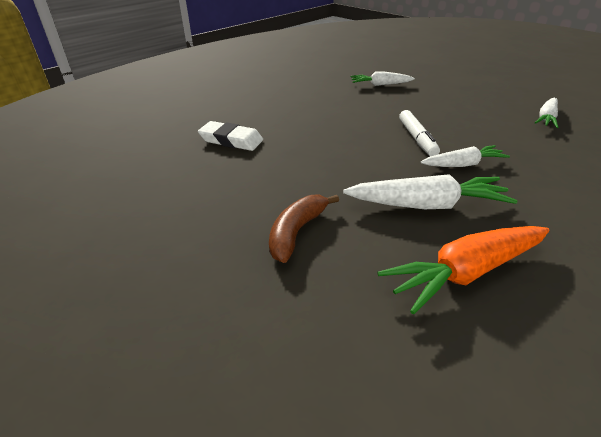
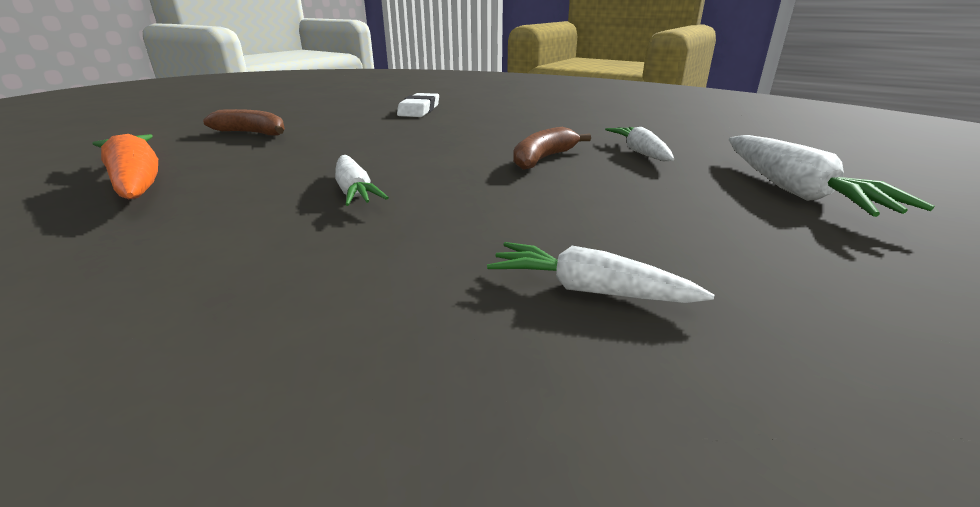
camera: 80 degrees right, 10 degrees down
(392, 108) = (543, 159): none -> brown banana
(416, 139) = (436, 170): white marker -> none
(427, 205) = (263, 171): white carrot -> white carrot (795, 191)

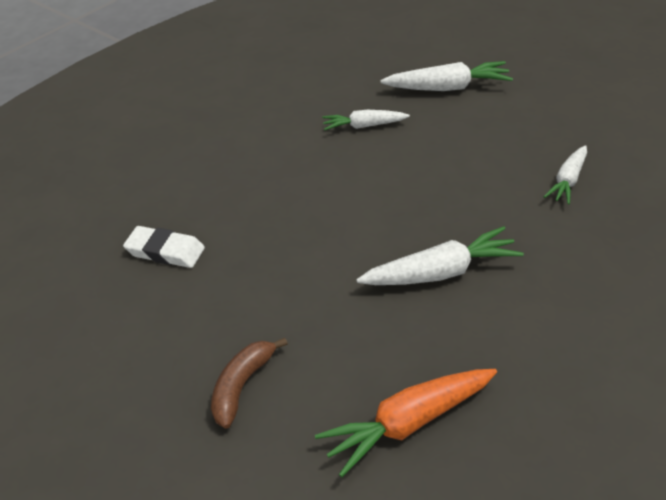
camera: 80 degrees left, 15 degrees up
(354, 191) = (441, 273): white carrot -> white carrot, size x1.56
(543, 159) = (373, 174): brown banana -> none

